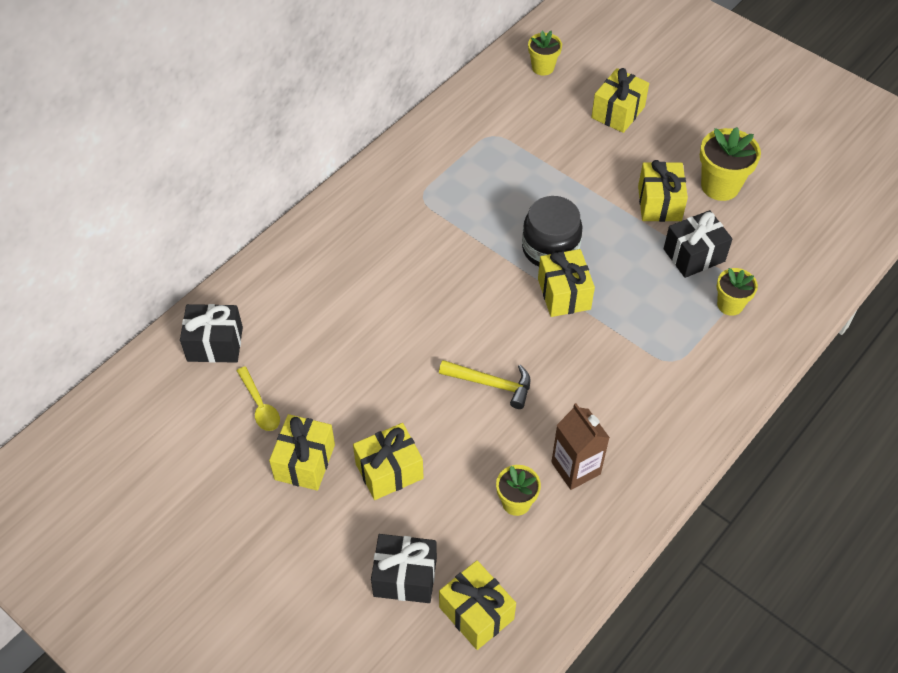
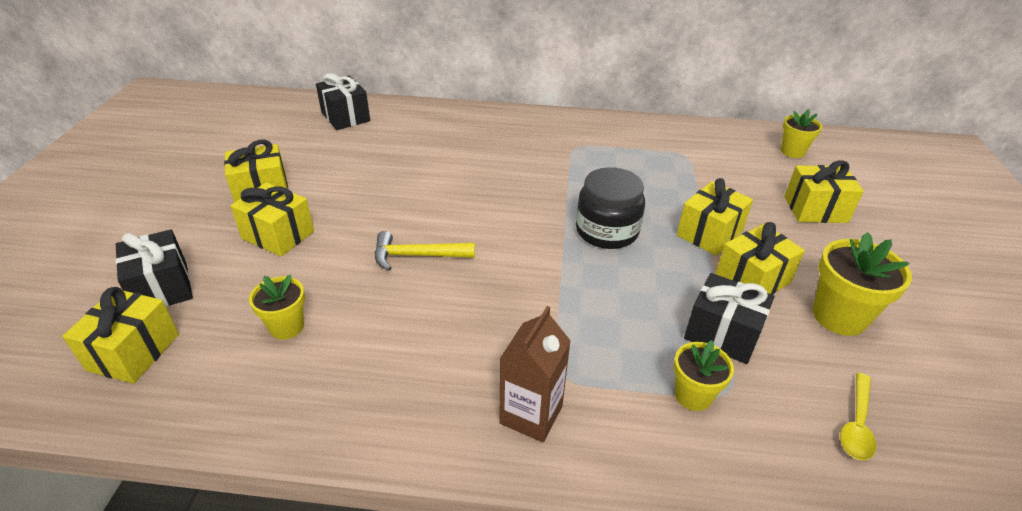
camera: 55 degrees right, 15 degrees down
(260, 405) = (303, 152): yellow spoon -> yellow spoon (857, 424)
(491, 384) = (417, 256): yellow hammer -> yellow hammer turned 105 degrees clockwise
(564, 294) = (565, 260): yellow gift -> yellow gift (709, 233)
(575, 468) = (357, 354): brown carton -> brown carton (531, 414)

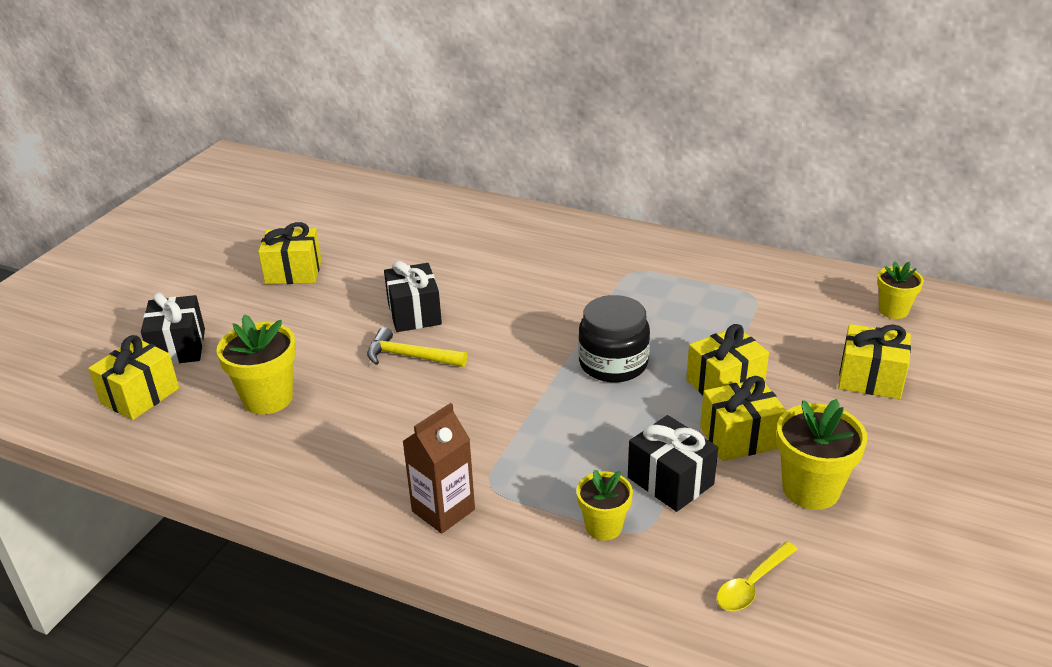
camera: 20 degrees right, 5 degrees down
(278, 235) = (292, 316): yellow gift -> none
(286, 327) = (268, 398): yellow flower pot -> yellow flower pot, size x1.59
(345, 117) = (405, 206): black gift -> black gift (414, 314)

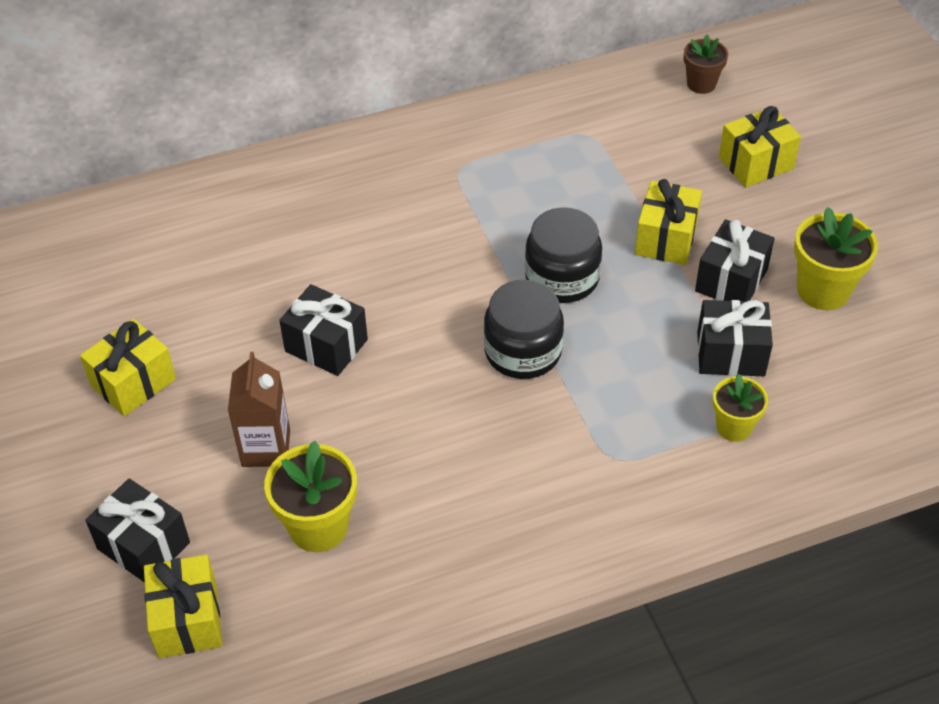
camera: 45 degrees left, 15 degrees up
(410, 356) = (386, 391): yellow hammer -> none
(443, 510) = (609, 506): brown carton -> brown carton (266, 448)
(524, 387) = (523, 351): none -> black jar
(739, 437) = (731, 280): yellow gift -> black gift
(752, 584) = (872, 395): yellow spoon -> none
(893, 310) = (701, 84): yellow flower pot -> brown flower pot

